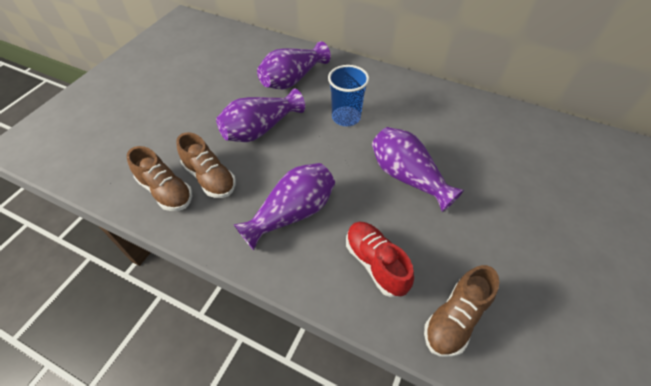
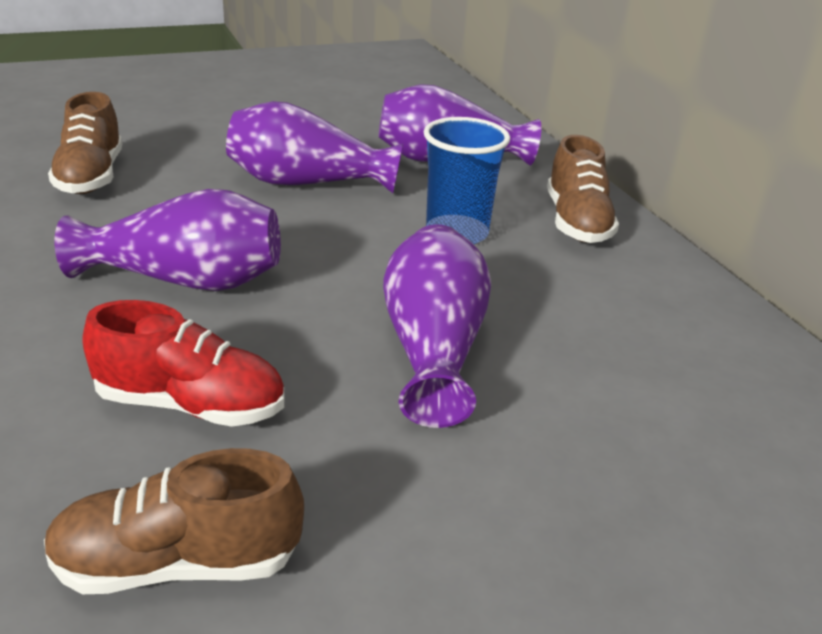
camera: 40 degrees right, 20 degrees down
(210, 178) = (158, 192): brown shoe -> brown shoe (576, 222)
(375, 263) = (190, 405): red shoe -> red shoe turned 90 degrees clockwise

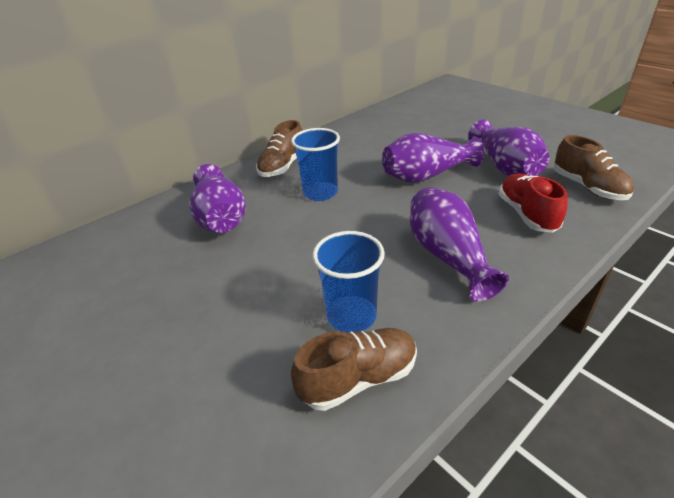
camera: 105 degrees left, 5 degrees up
(169, 192) = (351, 316): none -> blue cup
(306, 183) = (292, 259): purple vase -> purple vase (505, 167)
(576, 222) = (283, 166): brown shoe -> brown shoe turned 135 degrees clockwise

